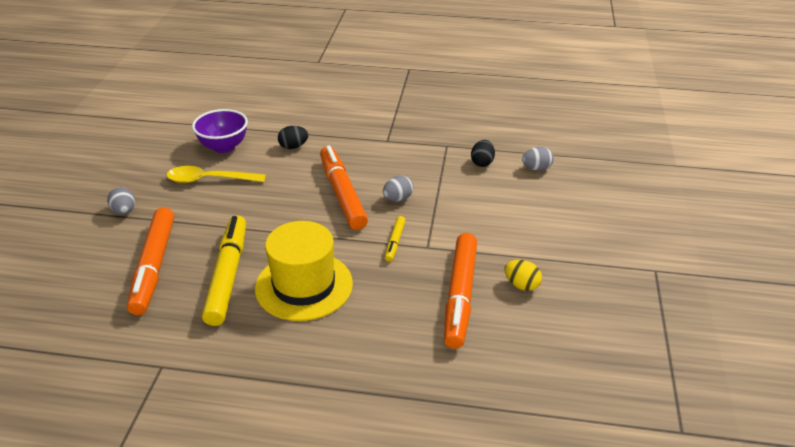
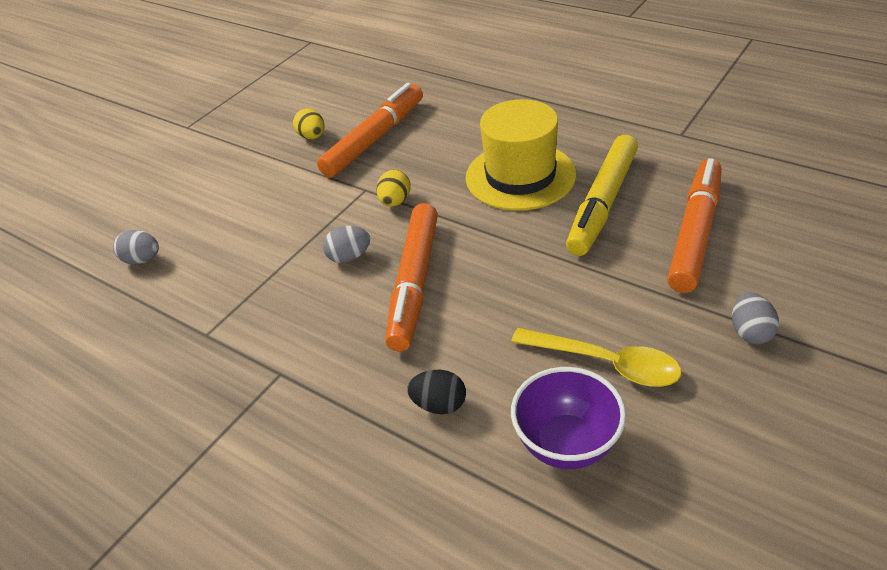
camera: 150 degrees left, 5 degrees up
(395, 242) = (395, 202): yellow marker -> yellow egg
(482, 163) = (193, 287): black egg -> none

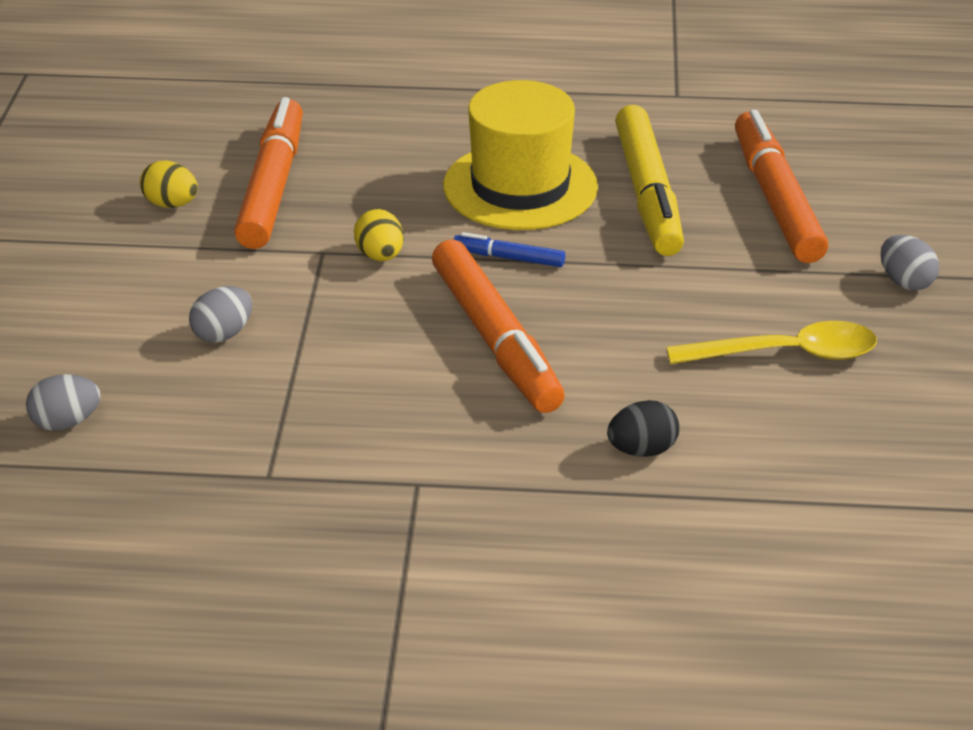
camera: 35 degrees left, 5 degrees down
(349, 257) = (380, 335): grey egg -> grey egg (223, 334)
(471, 225) = (509, 258): none -> blue marker
(566, 444) = (808, 439): purple bowl -> none

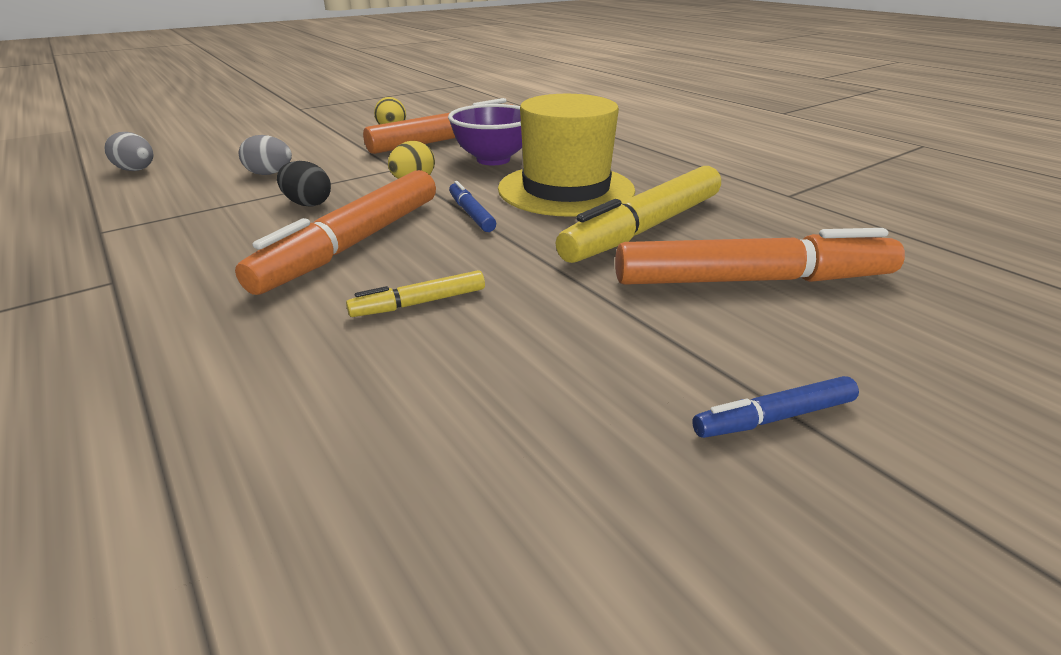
camera: 50 degrees right, 5 degrees down
(382, 186) = (493, 160): none -> purple bowl
(642, 450) = (230, 366): black egg -> black egg (308, 204)
(644, 345) = (419, 303): none -> yellow marker
(776, 199) = (751, 280): orange marker -> orange marker turned 45 degrees clockwise
(786, 354) = (504, 388): yellow spoon -> none
(905, 282) = (774, 417): grey egg -> blue marker

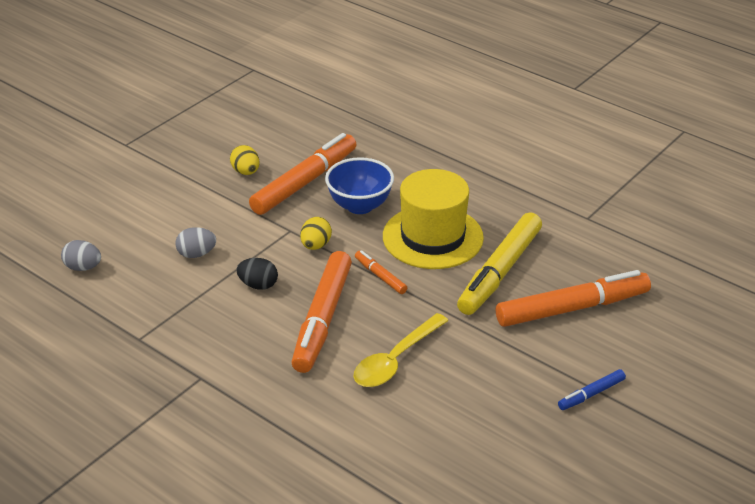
camera: 15 degrees left, 5 degrees up
(419, 303) = (396, 360): yellow marker -> yellow spoon
(471, 214) = (380, 276): blue marker -> orange marker
(493, 160) = (359, 206): purple bowl -> blue bowl

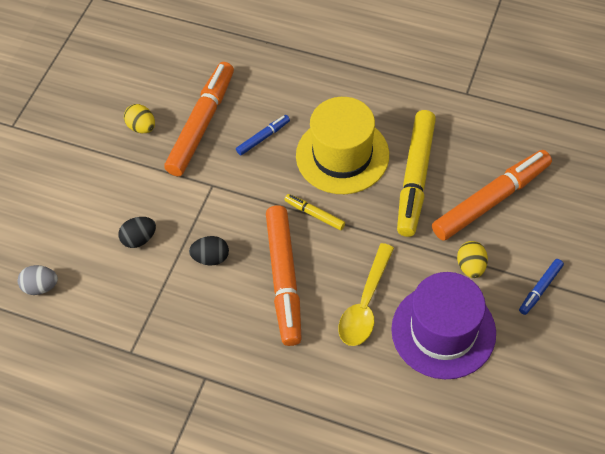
camera: 15 degrees left, 20 degrees up
(196, 254) = (139, 239): grey egg -> black egg
(316, 245) = (243, 196): yellow egg -> yellow egg (471, 266)
(359, 206) = (263, 138): blue bowl -> blue marker
(380, 276) = (314, 214): orange marker -> yellow marker
(467, 403) = (443, 331): none -> purple hat

